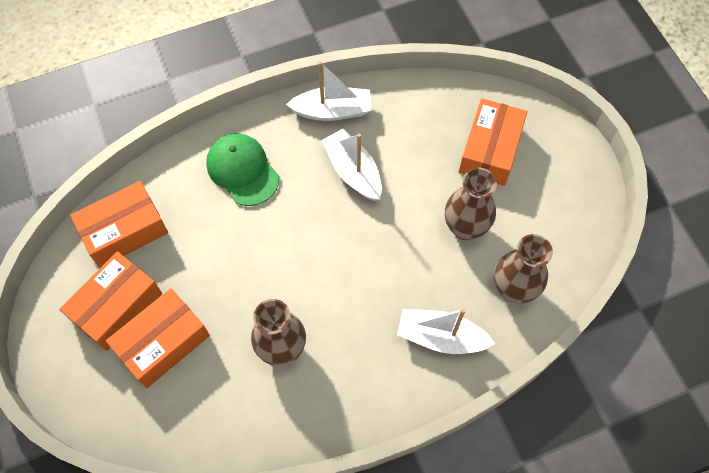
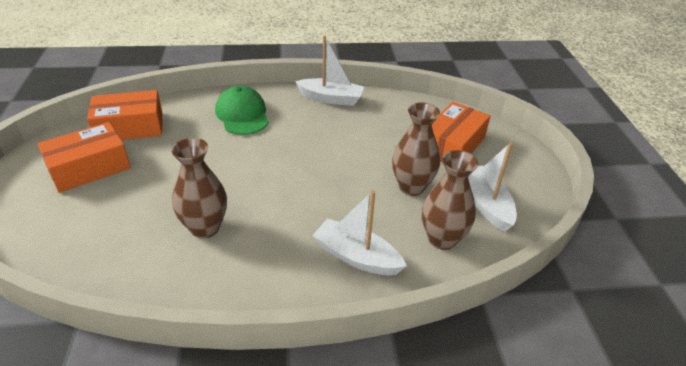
camera: 15 degrees right, 25 degrees down
(163, 343) = (107, 199): orange box -> none
(353, 171) = (330, 133): white boat -> white boat (486, 204)

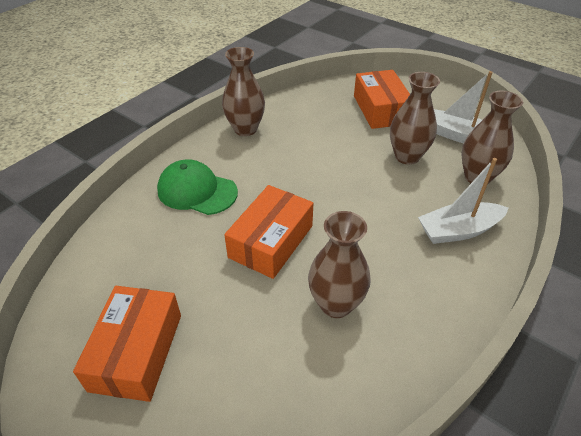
camera: 45 degrees left, 5 degrees up
(130, 127) = (106, 281): orange box -> orange box (271, 241)
(331, 98) = (245, 129): white boat -> brown vase

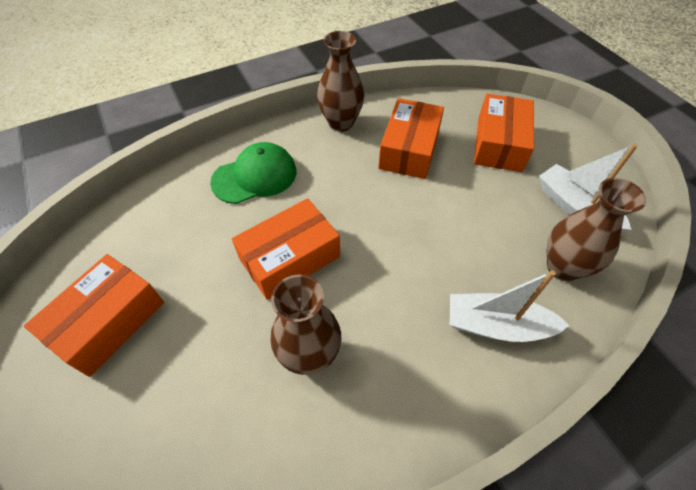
camera: 25 degrees right, 10 degrees up
(197, 191) = (255, 176): green cap -> green cap turned 105 degrees clockwise
(315, 132) = (409, 149): none -> orange box
(407, 156) = (493, 212): brown vase -> none

